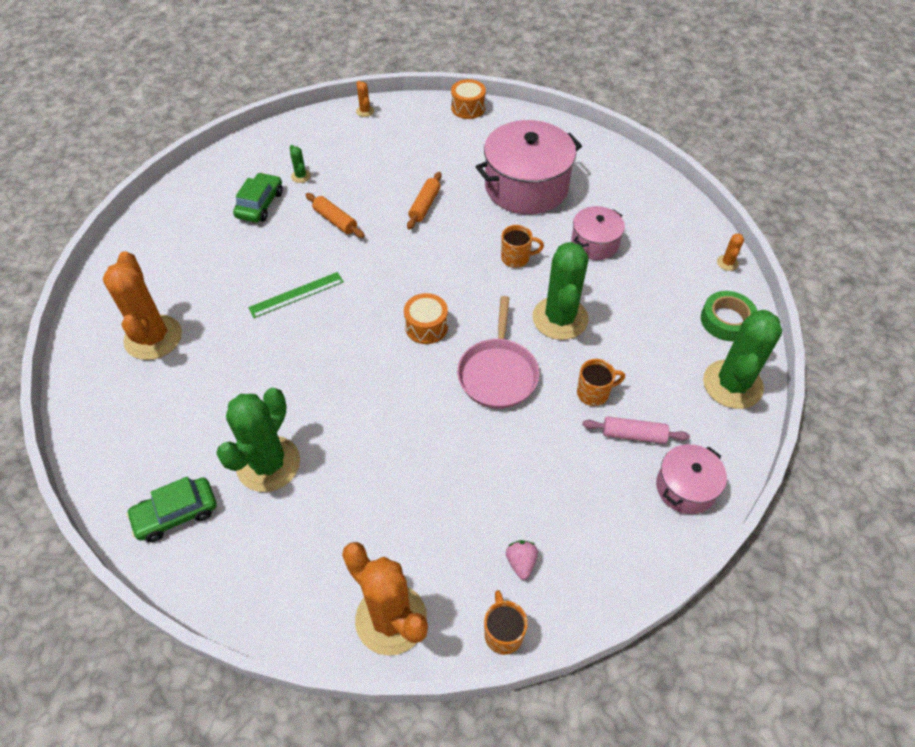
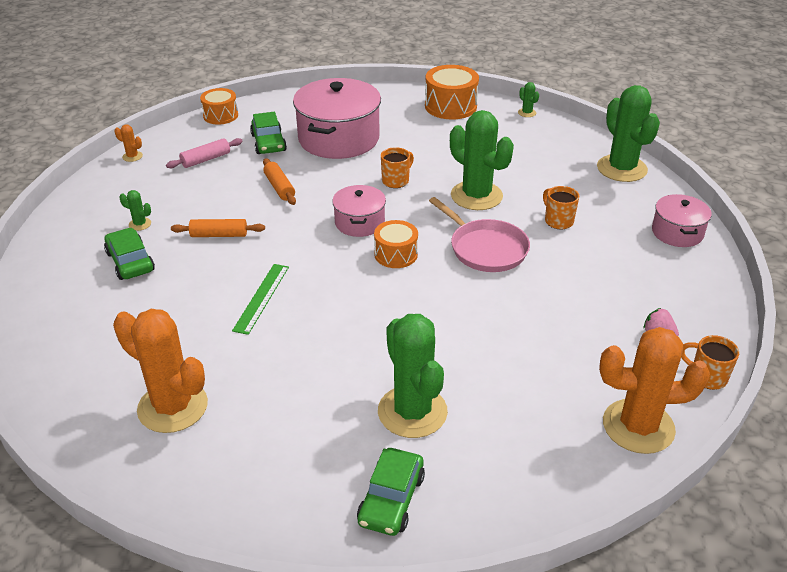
camera: 45 degrees left, 15 degrees down
(469, 157) = (268, 143): none -> green car
(594, 393) = (558, 221): orange mug -> orange mug turned 60 degrees counterclockwise
(595, 243) = (434, 145): pink pot -> pink pot (359, 222)
(633, 435) = (612, 226): pink rolling pin -> pink rolling pin (206, 159)
(664, 211) = (450, 106): none -> orange drum
(726, 320) = (570, 140): green tape -> none
(727, 263) = (527, 113): orange cactus -> green cactus

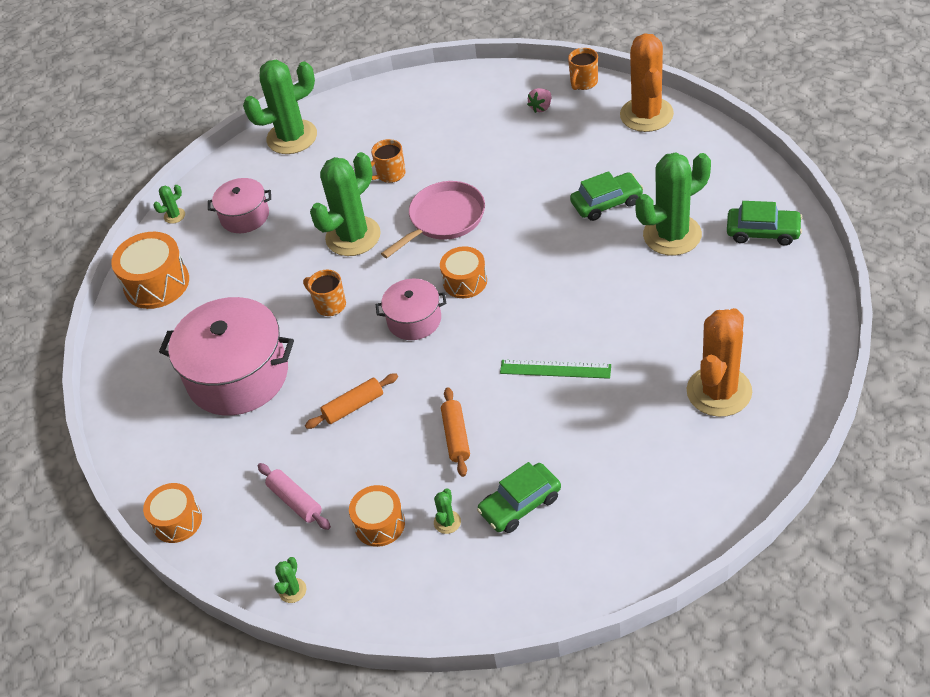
camera: 90 degrees left, 10 degrees up
(132, 156) = (292, 590): orange cactus -> green cactus
(160, 193) = (379, 524): none -> orange drum
(268, 143) = (250, 445): green car -> green car (606, 203)
(677, 232) = (398, 99): pink pot -> pink pot (245, 216)

